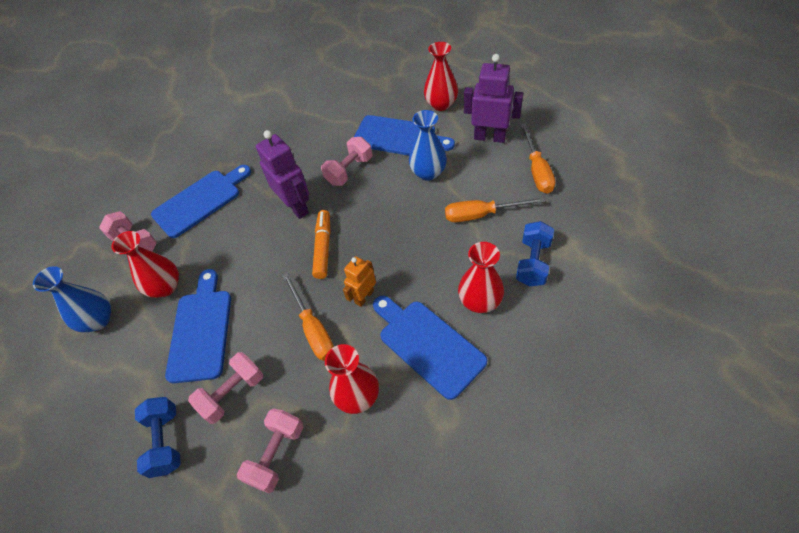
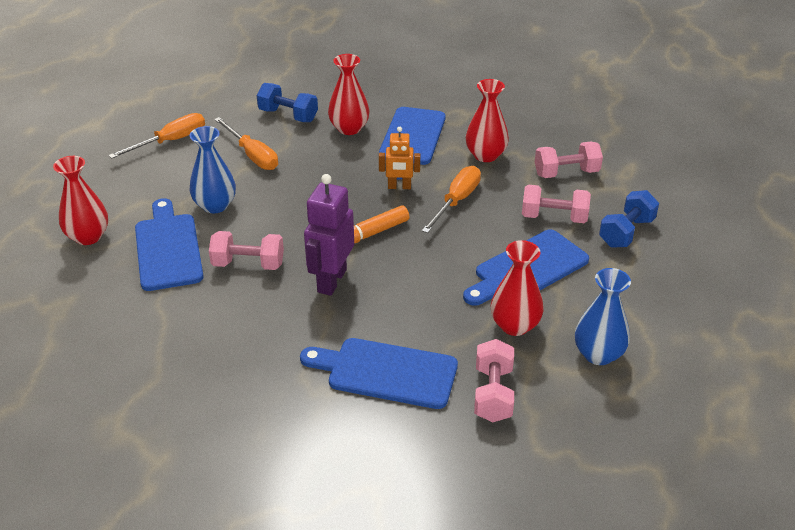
camera: 130 degrees left, 15 degrees down
(489, 137) = (133, 183): purple robot -> none
(533, 262) = (288, 115): blue dumbbell -> blue dumbbell turned 45 degrees clockwise

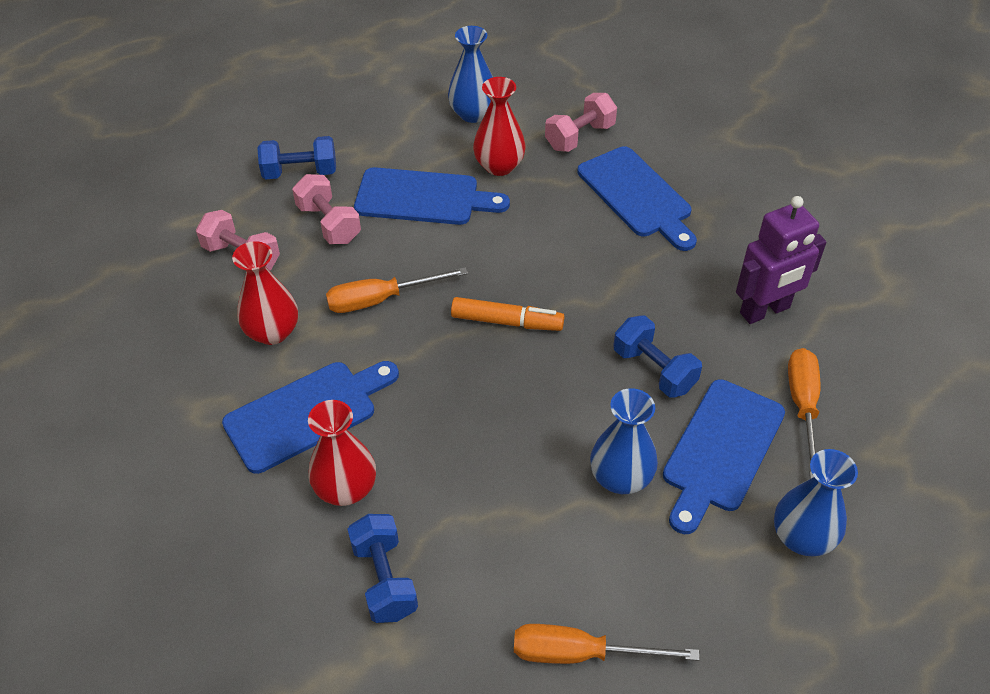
camera: 135 degrees left, 10 degrees up
(88, 236) = (802, 537): red vase -> blue vase
(248, 264) = (654, 370): pink dumbbell -> blue dumbbell
(252, 155) = (504, 533): orange screwdriver -> orange screwdriver (803, 407)
(331, 281) = (595, 298): purple robot -> purple robot (765, 311)
(399, 187) = (407, 356): orange robot -> none

